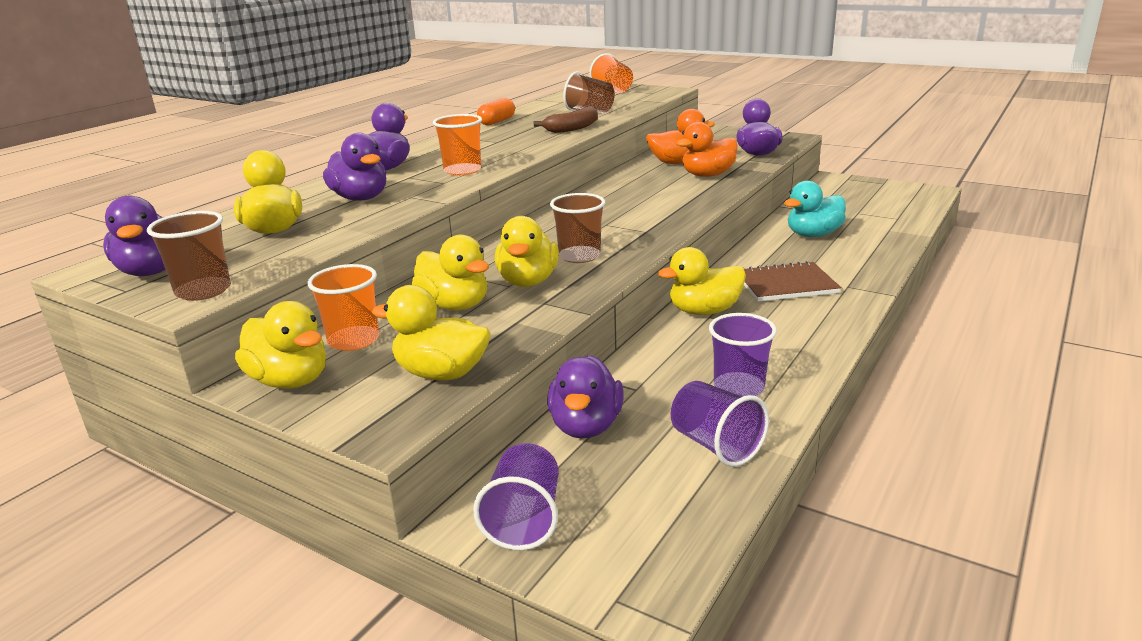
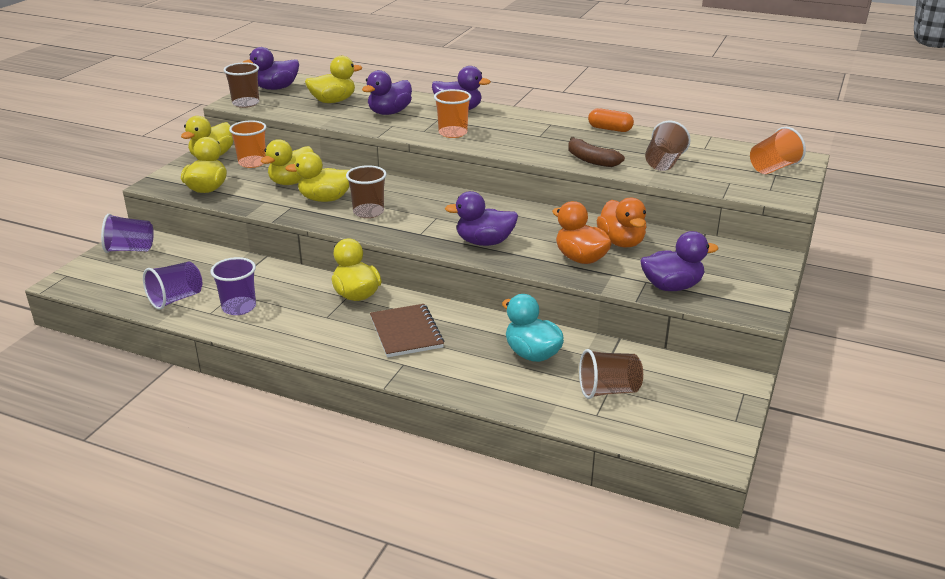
camera: 80 degrees right, 5 degrees up
(586, 426) = (207, 259): purple duck -> purple duck (484, 242)
(861, 213) = (608, 390): none -> brown cup

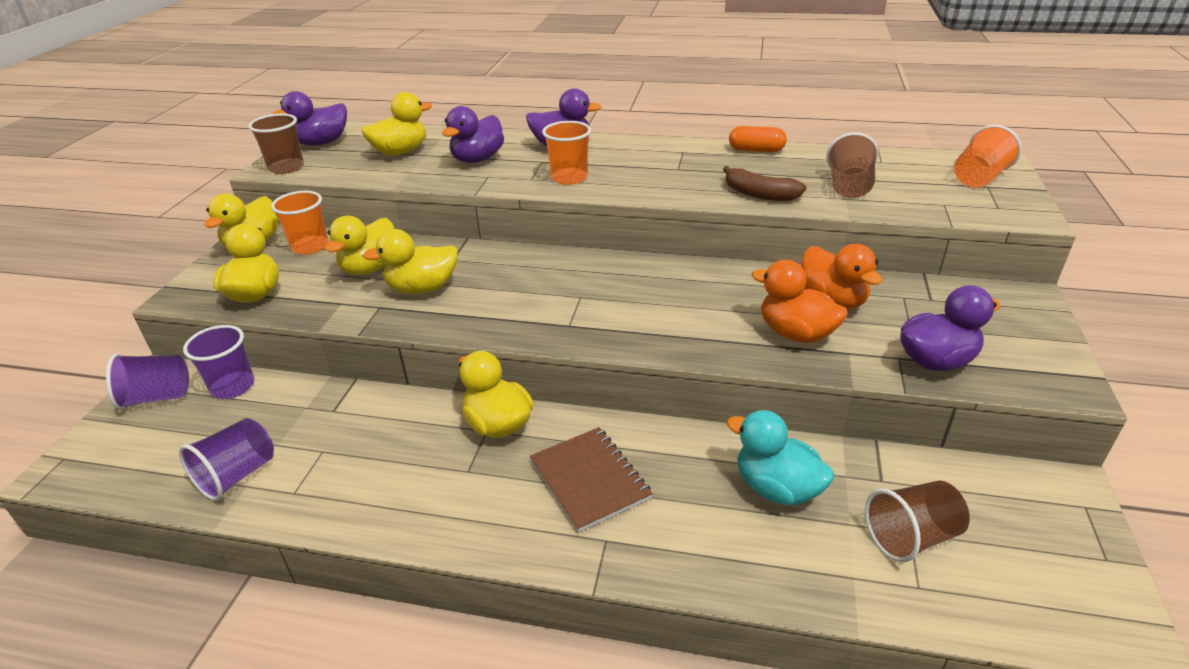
camera: 10 degrees left, 5 degrees up
(239, 307) = (335, 475): purple cup -> purple cup (233, 387)
(368, 212) = (487, 300): brown cup -> none
(484, 242) = (659, 326): purple duck -> none

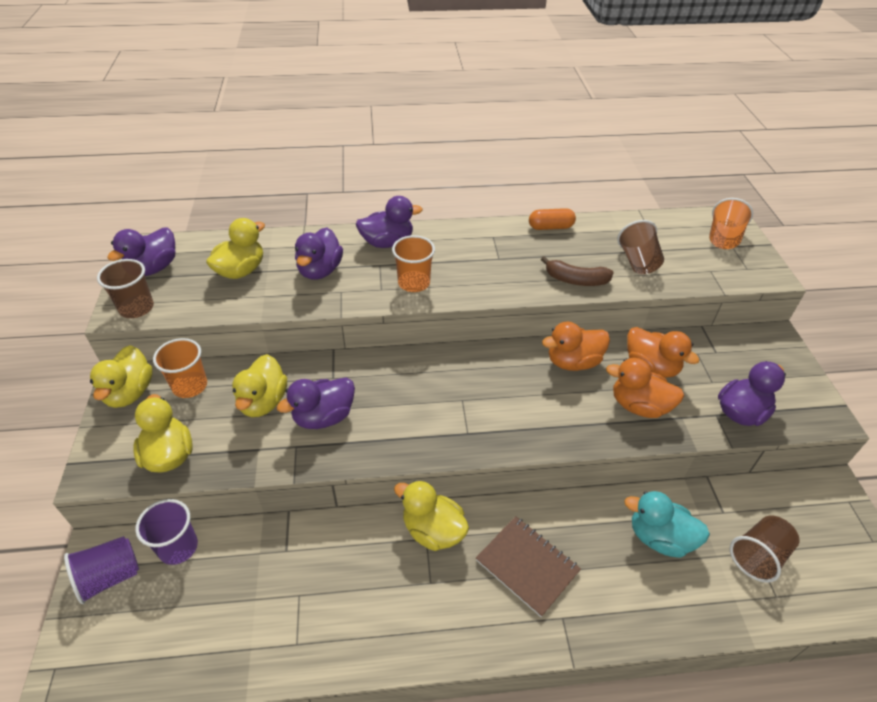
camera: 20 degrees left, 10 degrees up
(237, 475) = (236, 640): purple cup -> none
(422, 288) = (323, 417): yellow duck -> purple duck
(733, 283) = (573, 362): none -> orange duck

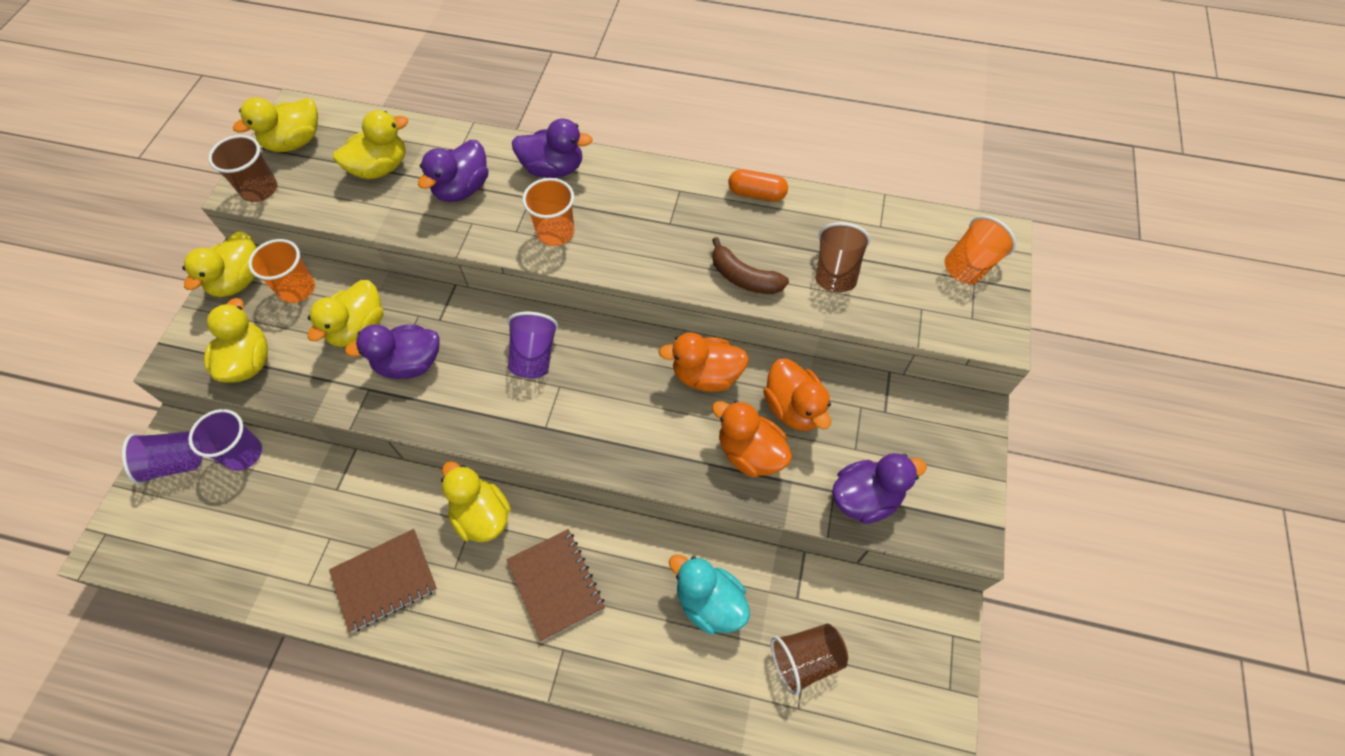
camera: 20 degrees right, 15 degrees up
(153, 268) = (295, 142): purple duck -> yellow duck
(370, 614) = (385, 580): none -> brown notebook
(429, 384) = (534, 356): none -> purple cup

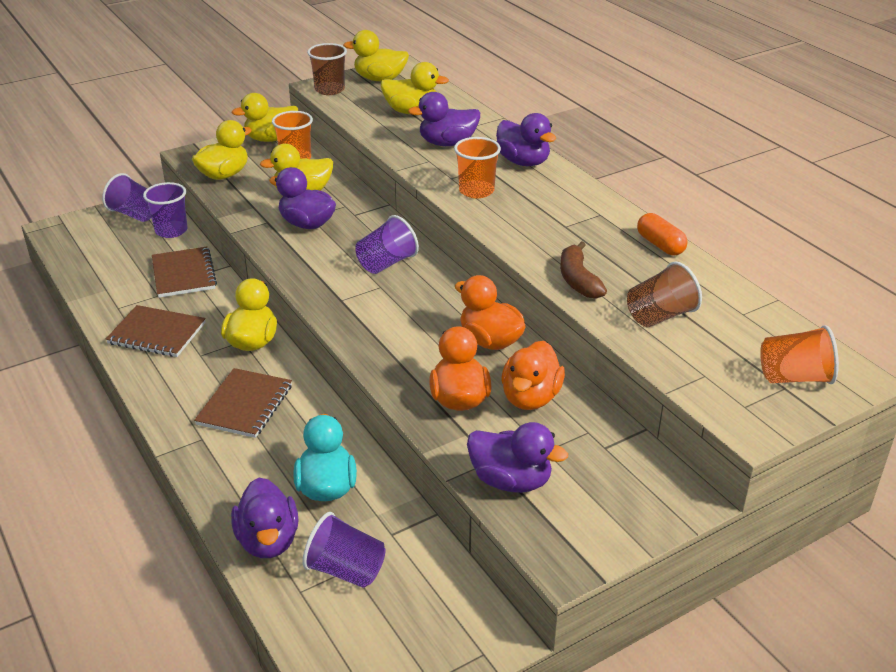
camera: 45 degrees right, 25 degrees down
(324, 494) = (184, 274): none -> brown notebook
(727, 690) = (268, 541): none -> purple duck
(805, 659) = (346, 570): brown cup -> purple cup

